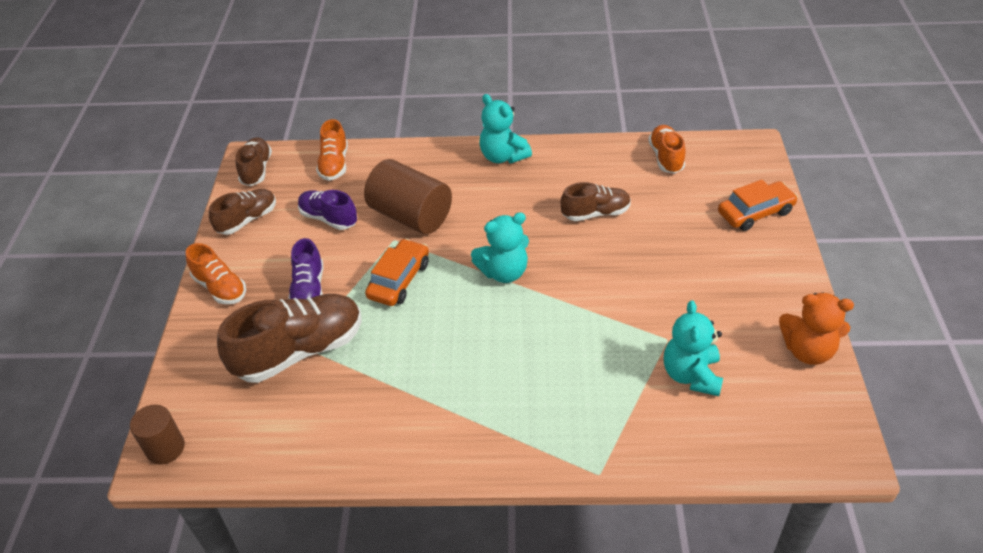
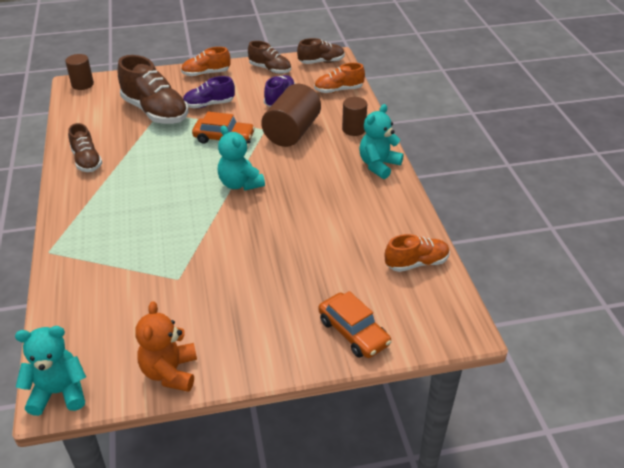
camera: 75 degrees right, 5 degrees down
(220, 288) = (206, 73): orange shoe -> orange shoe turned 45 degrees clockwise
(426, 164) = (354, 129): none -> brown cylinder
(595, 213) = (321, 225): brown shoe -> brown shoe (87, 161)
(691, 375) = (139, 295): turquoise teddy bear -> turquoise teddy bear (59, 392)

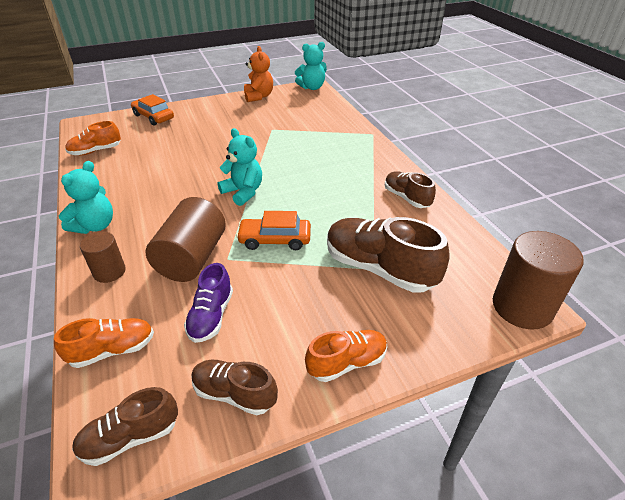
camera: 170 degrees right, 0 degrees up
(82, 84) = (522, 307): brown cylinder -> brown cylinder, size x1.73
(209, 105) = (313, 290): purple shoe -> none

